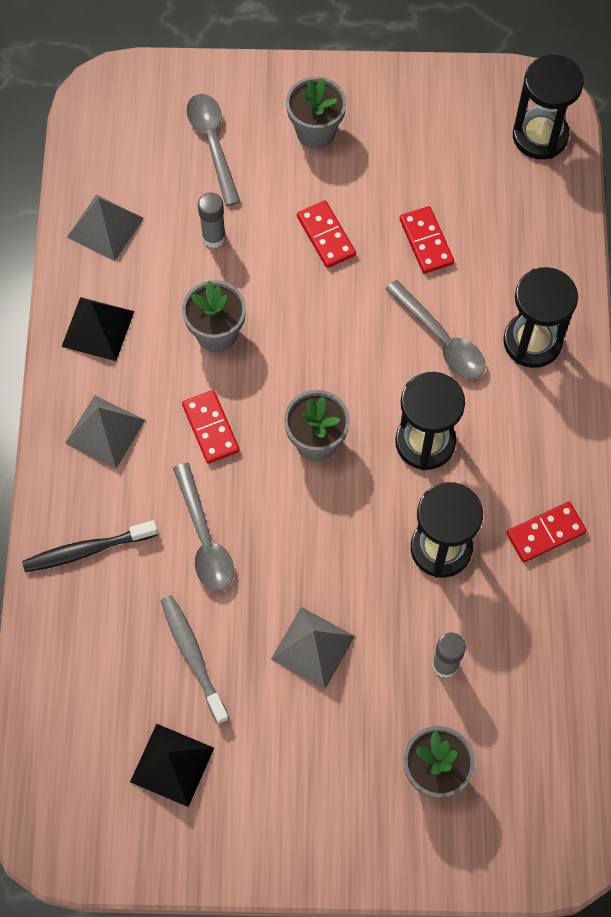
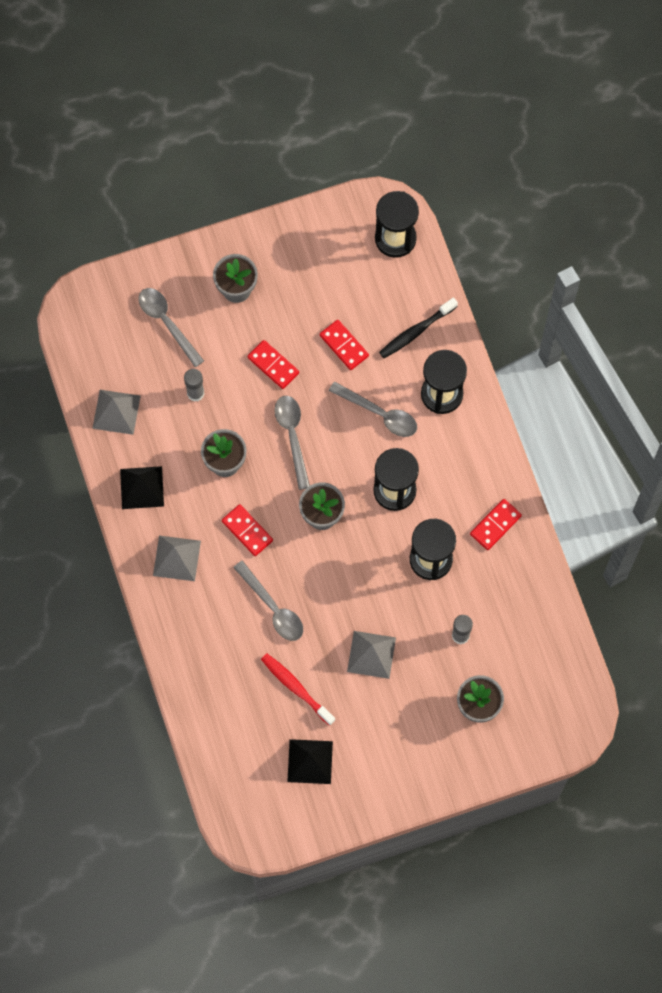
camera: 20 degrees left, 5 degrees up
(87, 550) = (198, 643): black toothbrush -> black toothbrush (416, 331)
(193, 656) = (296, 688): grey toothbrush -> red toothbrush
(316, 330) = (292, 436): none -> grey spoon

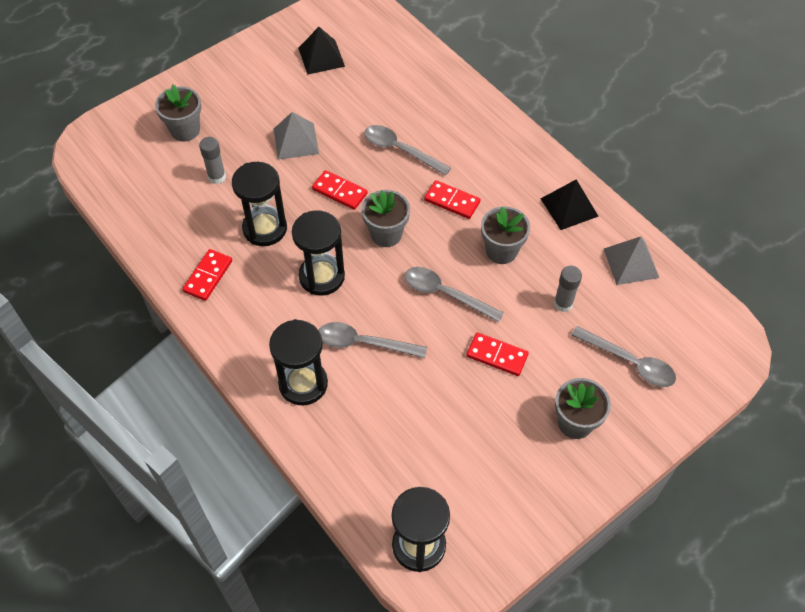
camera: 160 degrees right, 15 degrees down
(176, 558) = (506, 162): grey pyramid -> none
(292, 436) = (445, 294): grey spoon -> grey spoon turned 150 degrees clockwise
(296, 688) = (354, 100): red toothbrush -> none
(344, 345) = (429, 400): red domino -> red domino (339, 191)
(416, 331) = (354, 442): black toothbrush -> none

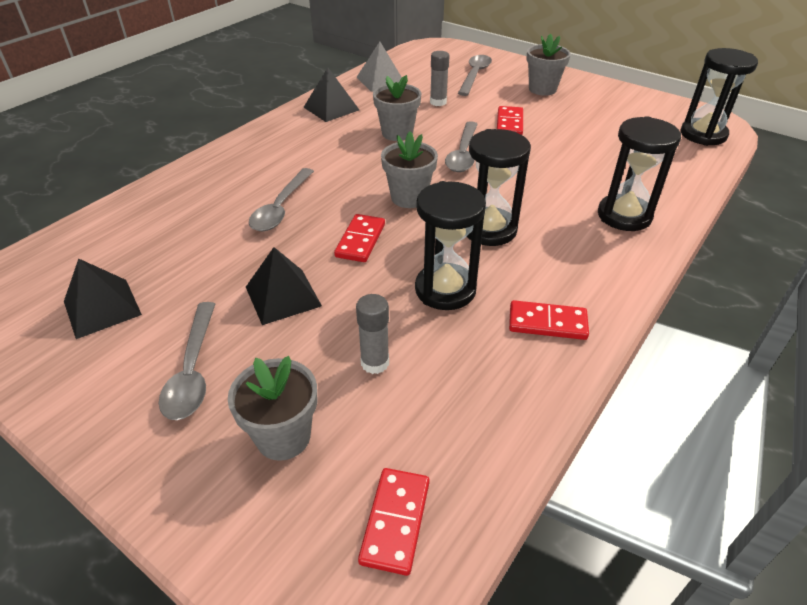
camera: 105 degrees left, 15 degrees down
(296, 141) = (283, 296): grey pyramid -> black pyramid
(364, 343) = (549, 188): grey spoon -> grey spoon (193, 370)
(452, 201) = (347, 165): red domino -> red domino (395, 521)

